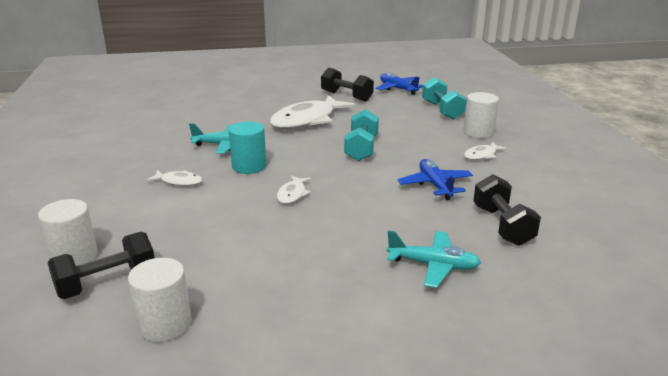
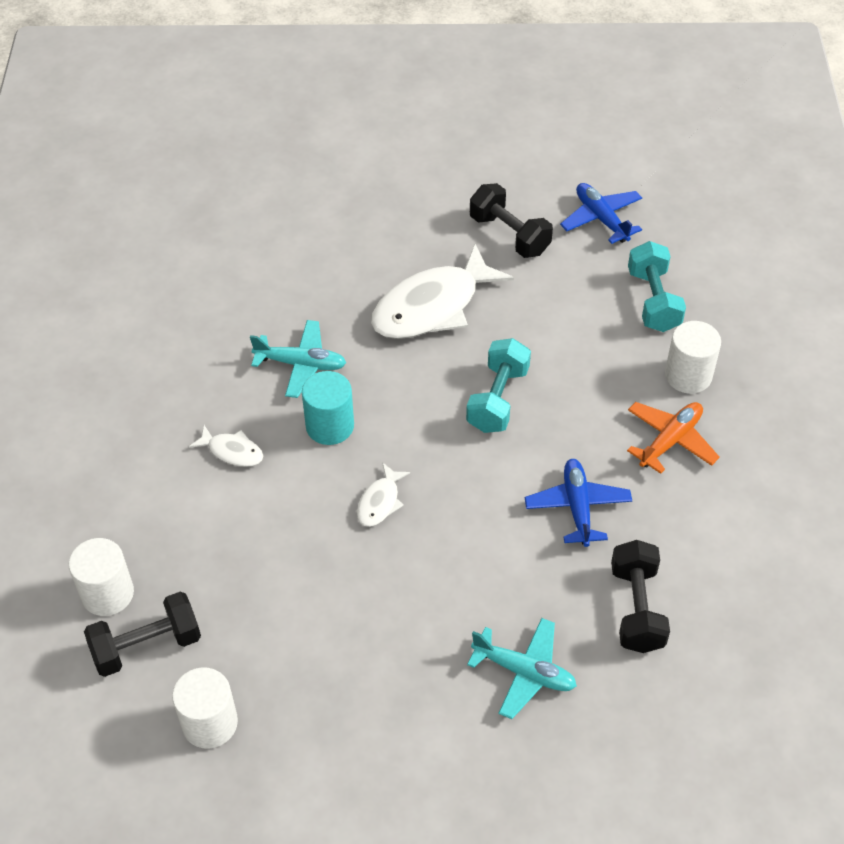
camera: 10 degrees right, 25 degrees up
(482, 155) = (670, 441): white fish -> orange plane

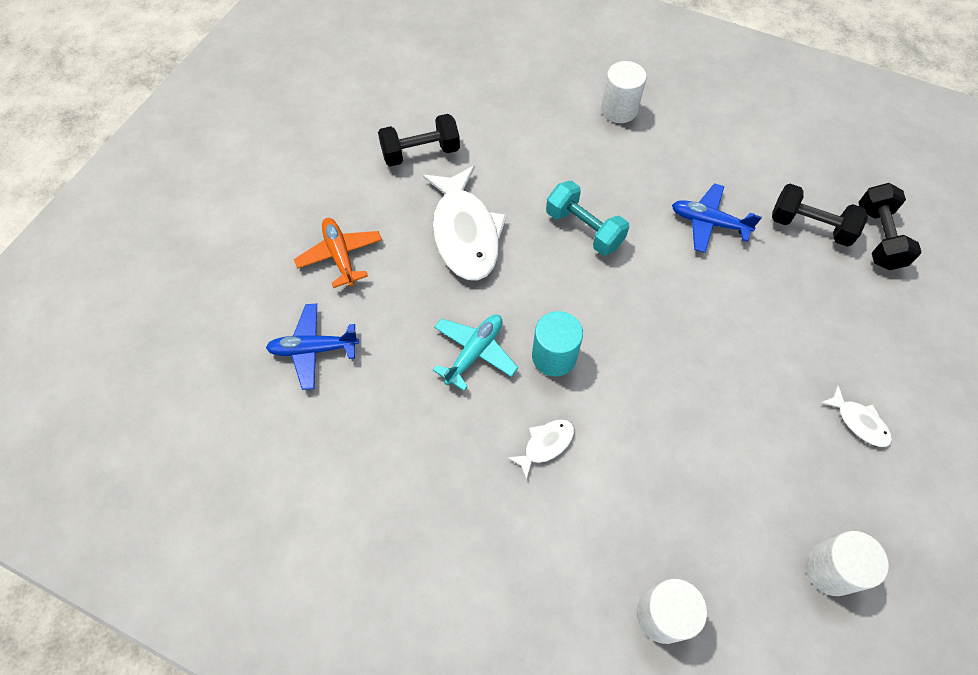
camera: 65 degrees left, 10 degrees up
(147, 646) = (733, 597): black dumbbell -> black dumbbell (878, 238)
(380, 502) = (650, 350): white fish -> white fish (858, 422)
(524, 672) = (844, 317): turquoise plane -> none
(601, 219) = (441, 92): blue plane -> blue plane (314, 349)
(653, 301) = (539, 98): turquoise dumbbell -> none
(670, 441) = (672, 145): orange plane -> orange plane (340, 256)

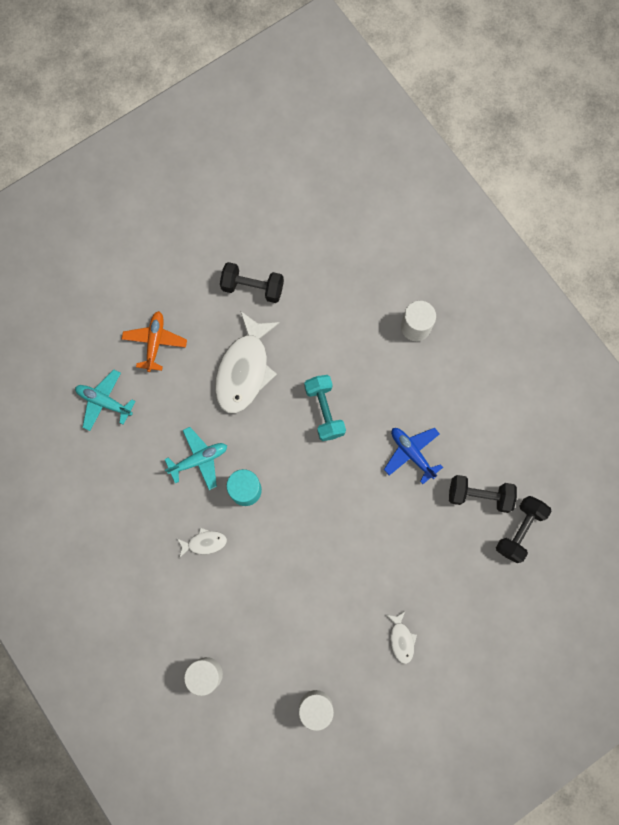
camera: 30 degrees right, 15 degrees up
(314, 349) = (104, 402): blue plane -> turquoise plane
(810, 226) = (479, 495): black dumbbell -> black dumbbell turned 45 degrees counterclockwise

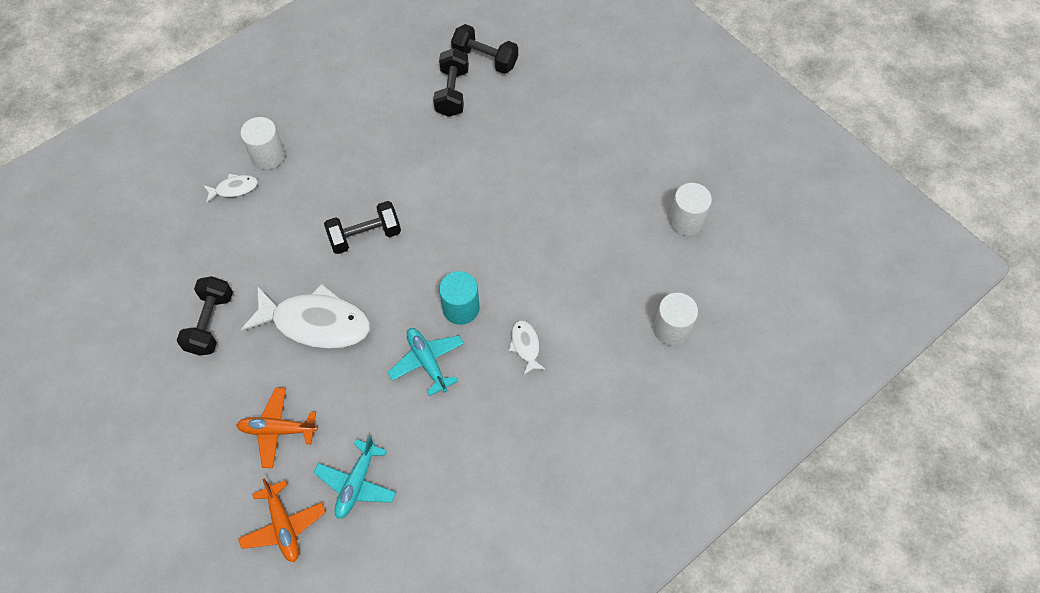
camera: 95 degrees left, 15 degrees down
(79, 348) = (283, 525): none -> orange plane
(324, 411) = (365, 236): turquoise dumbbell -> black dumbbell
(401, 639) = (605, 150): white fish -> white fish (234, 189)
(412, 453) = (411, 152): blue plane -> none

